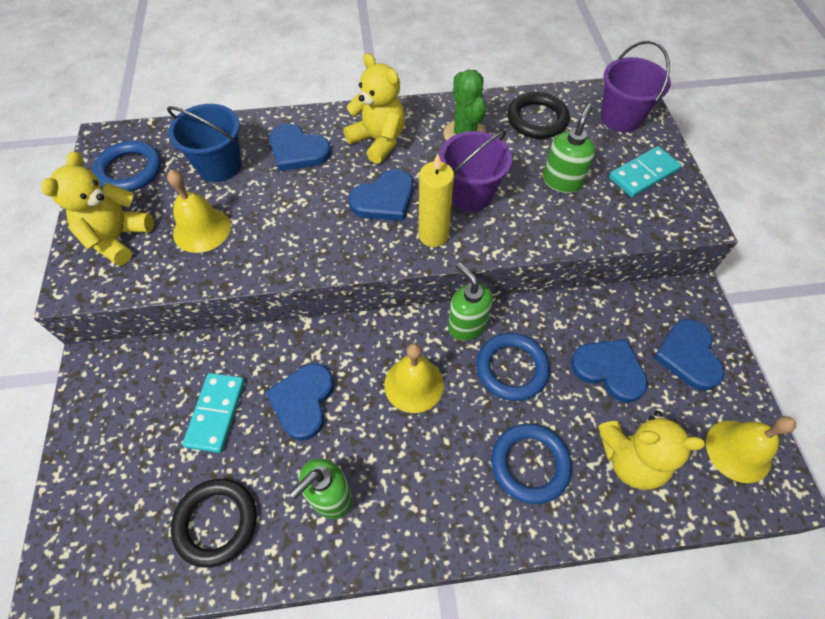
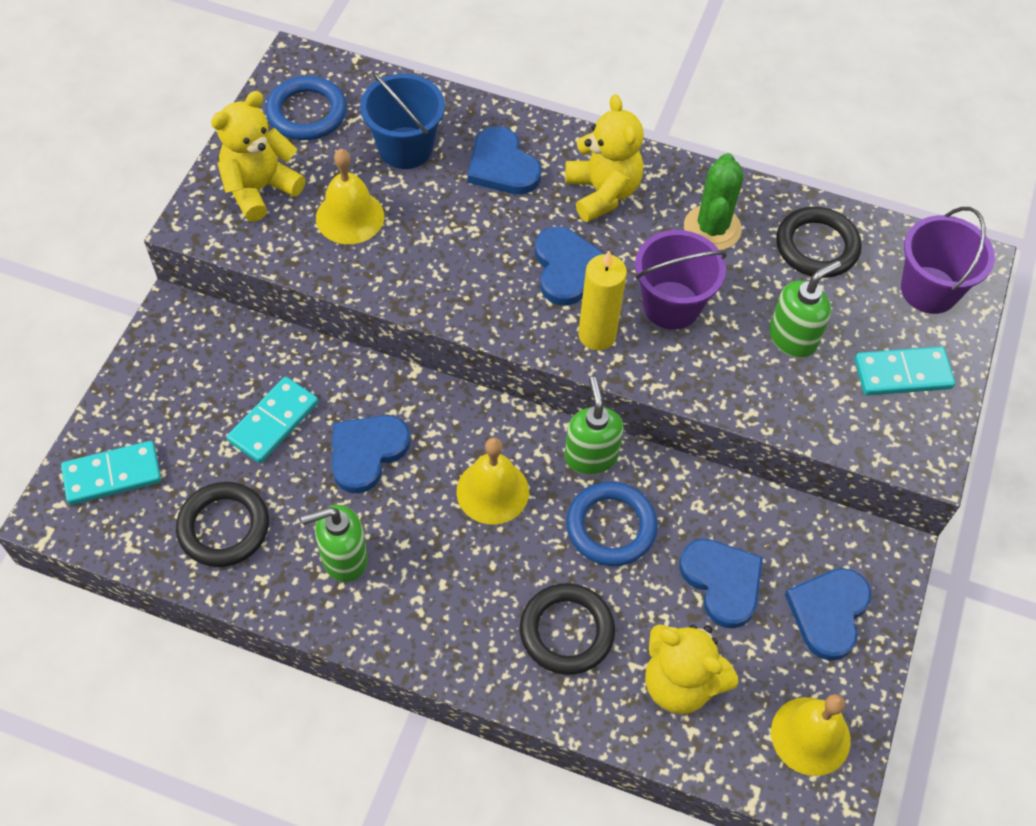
camera: 25 degrees right, 0 degrees up
(95, 527) = (112, 475): none -> turquoise domino
(384, 199) = (567, 268): blue heart -> blue heart turned 90 degrees counterclockwise
(529, 464) = (566, 631): blue ring -> black ring

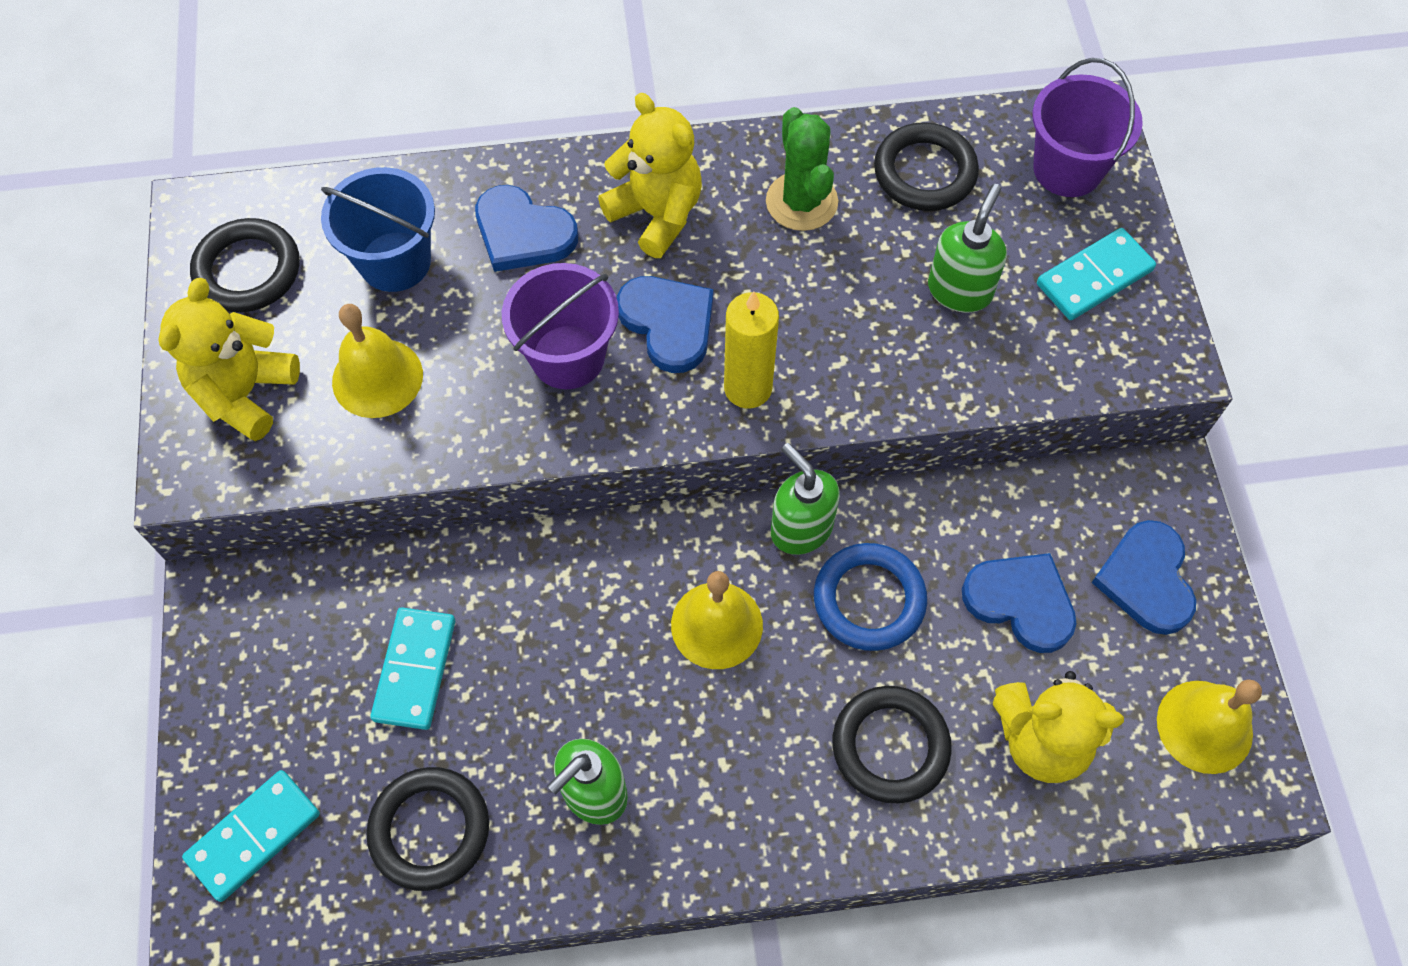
camera: 25 degrees left, 5 degrees up
(307, 113) = (248, 270): blue ring -> black ring
(366, 452) = (547, 651): blue heart -> none
(671, 305) = (809, 314): purple bucket -> purple bucket (568, 357)

